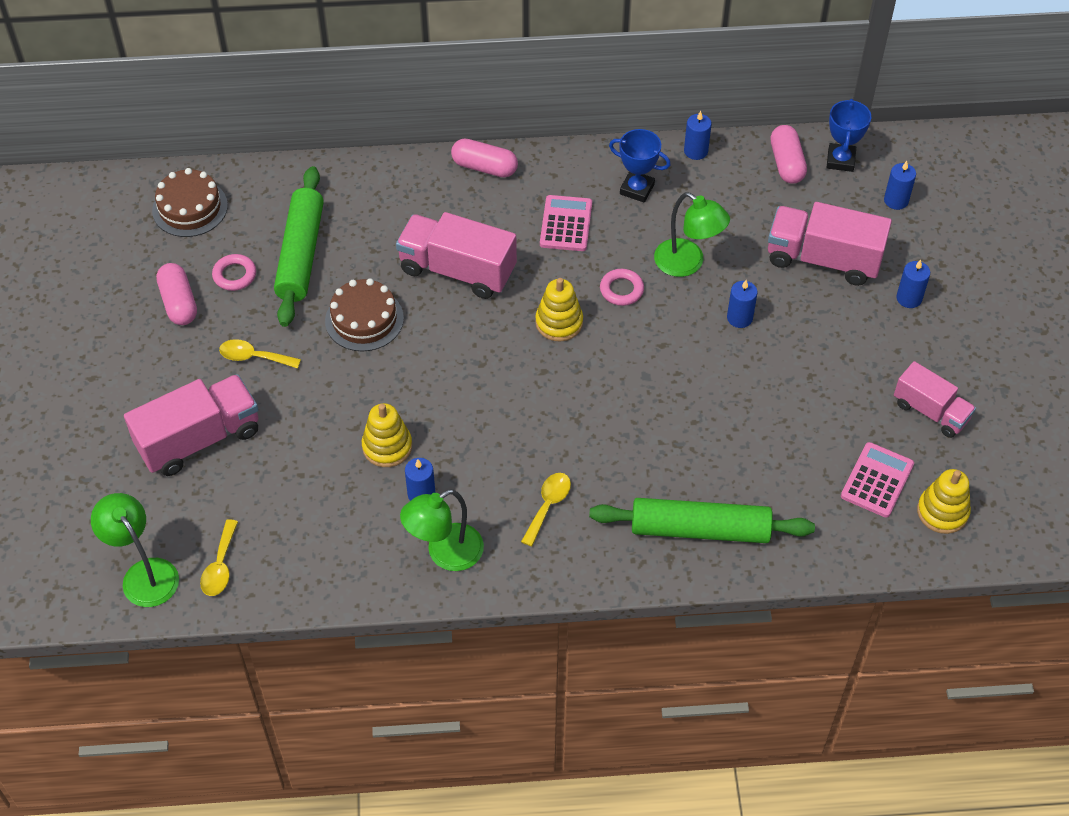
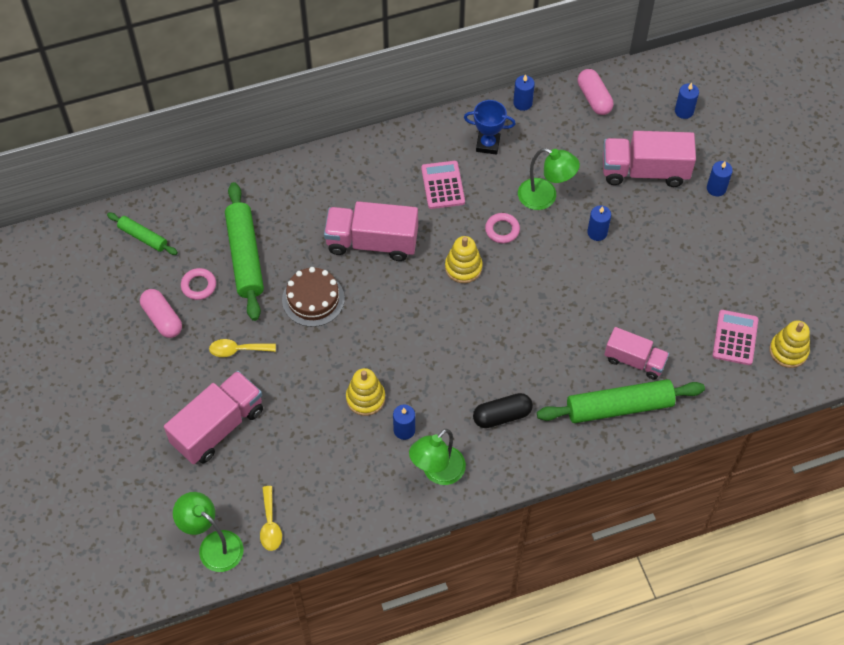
camera: 15 degrees left, 5 degrees up
(190, 208) = (143, 237): brown cake -> green rolling pin
(484, 167) = (365, 152): pink capsule -> none
(548, 505) = (502, 416): yellow spoon -> black capsule
(840, 160) = (633, 87): blue trophy -> none
(930, 411) = (757, 275): pink truck -> pink truck (634, 361)

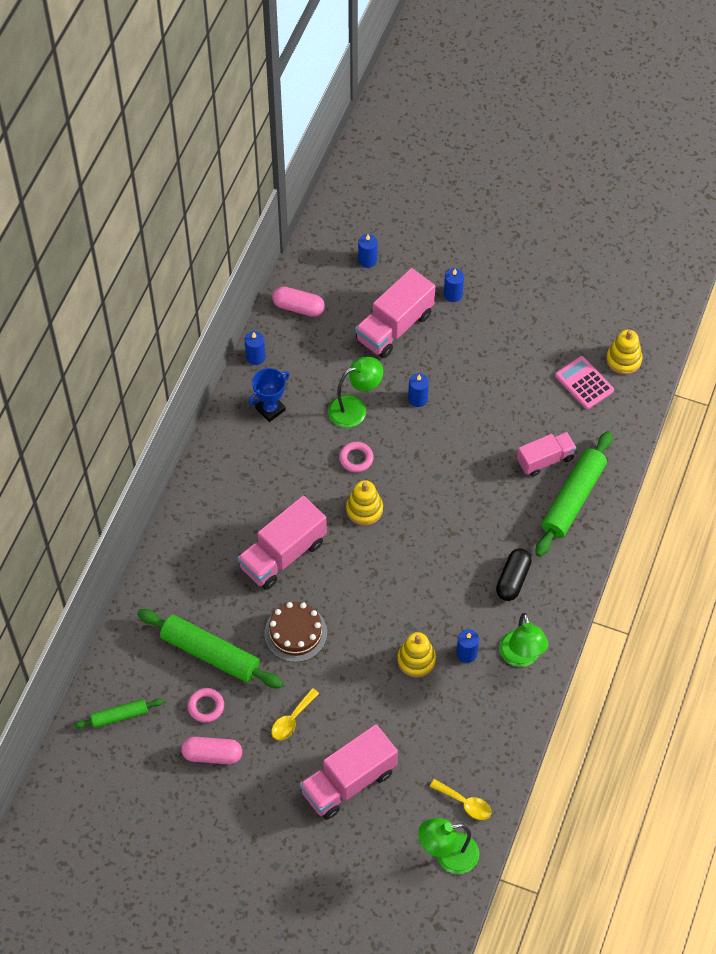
camera: 50 degrees left, 0 degrees up
(218, 427) = (348, 782): pink truck -> pink truck turned 120 degrees counterclockwise
(443, 185) = (278, 467): pink calculator -> none

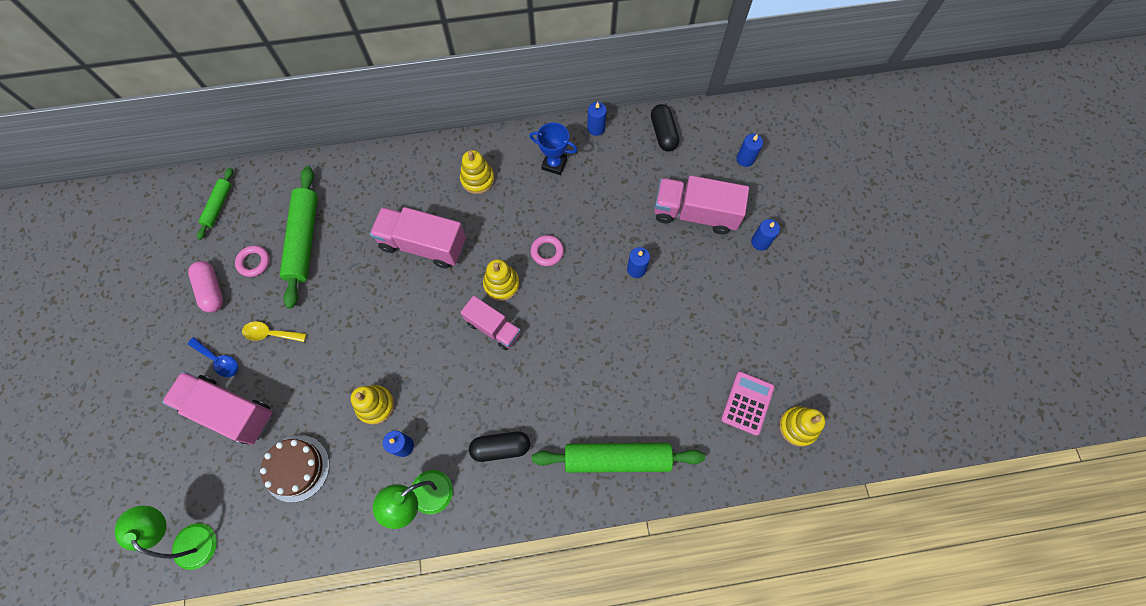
camera: 60 degrees right, 10 degrees up
(119, 716) = (218, 206): green rolling pin -> green rolling pin turned 60 degrees clockwise
(244, 479) = (477, 179): none -> yellow stacking toy
(291, 774) = (218, 360): none -> blue spoon
(295, 633) = (354, 293): brown cake -> brown cake (296, 468)
(298, 307) = (663, 133): pink capsule -> black capsule
(355, 408) = (595, 225): green lamp -> none
(465, 803) = (249, 525): yellow spoon -> none
(545, 460) = (643, 411): pink truck -> pink truck (493, 328)

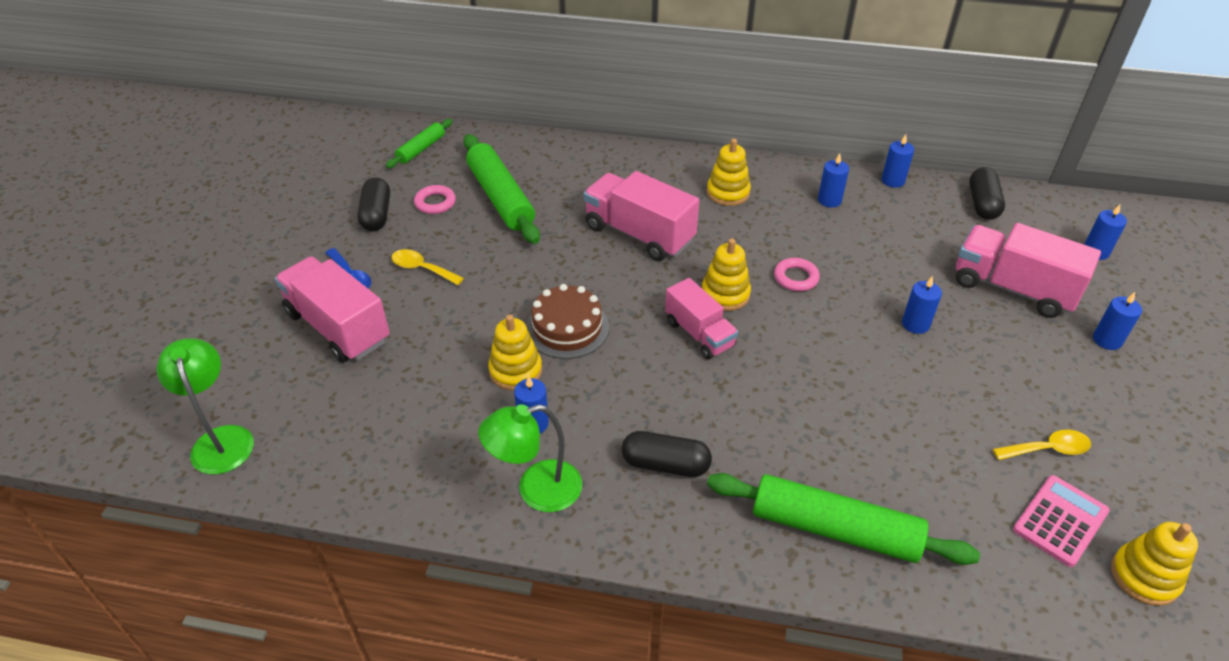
camera: 20 degrees right, 25 degrees down
(211, 290) = (376, 215): pink capsule -> black capsule
(296, 468) = (387, 406): brown cake -> brown cake (567, 328)
(304, 240) = (501, 197): green rolling pin -> green rolling pin turned 45 degrees counterclockwise
(554, 164) = (829, 200): blue trophy -> blue candle
(734, 349) = (1047, 449): none -> yellow spoon

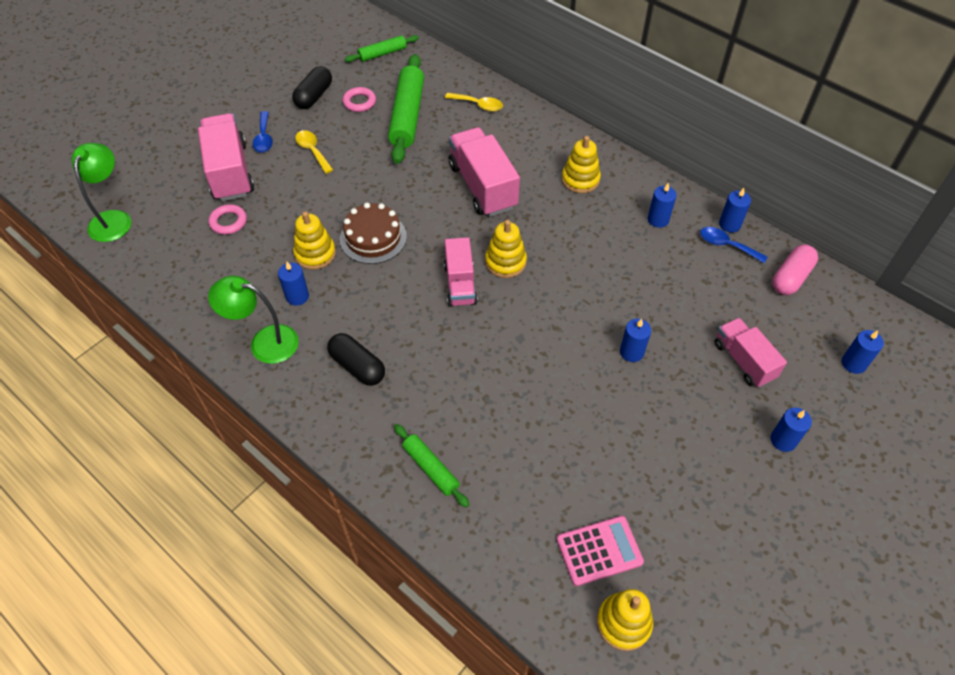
camera: 30 degrees right, 10 degrees up
(796, 278) = (571, 273): pink ring -> pink ring (228, 222)
(834, 528) = (431, 468): green rolling pin -> green rolling pin, size x0.54
(907, 199) = (726, 245): none -> blue spoon
(982, 204) = (791, 277): black capsule -> pink capsule
(1013, 288) = (743, 361): pink truck -> pink truck, size x0.64
(1047, 449) = (642, 496): yellow spoon -> yellow spoon (478, 105)

